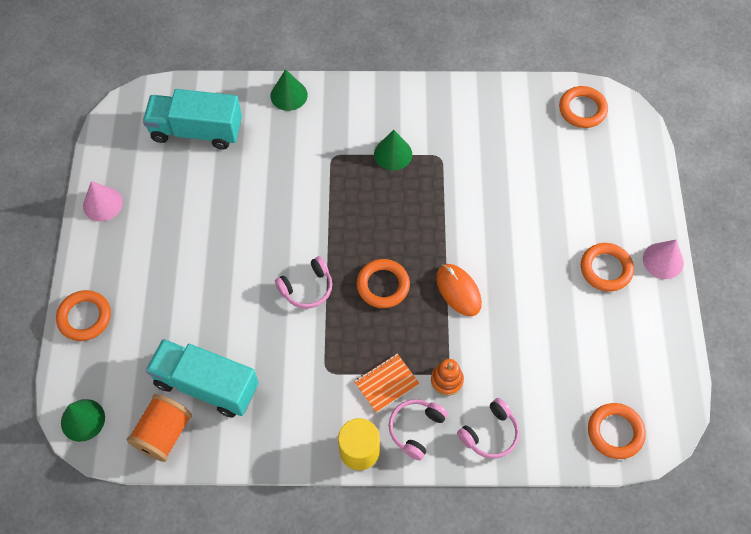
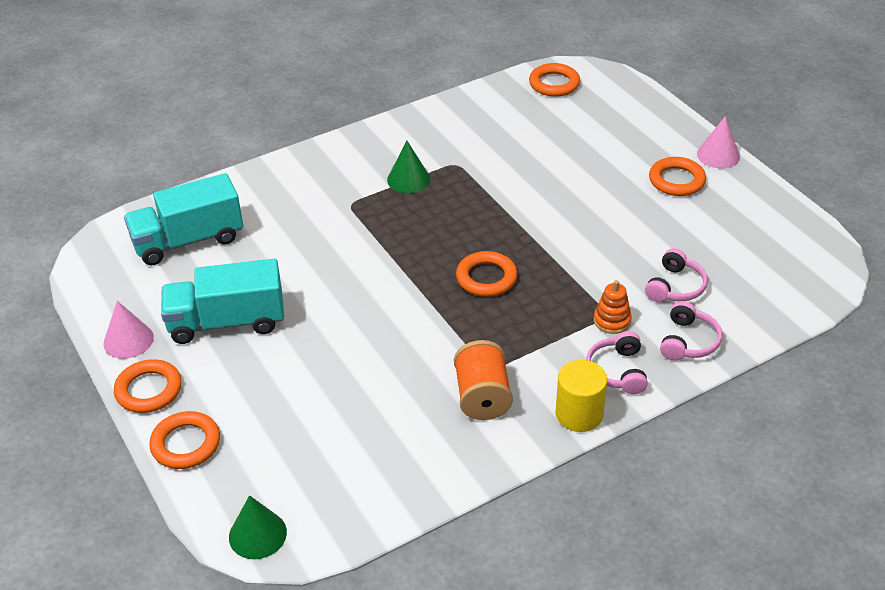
camera: 30 degrees left, 20 degrees down
(164, 434) = (362, 501): orange spool -> orange spool (482, 397)
(206, 385) = (374, 437): turquoise truck -> turquoise truck (227, 322)
(289, 95) = (265, 177): green cone -> none
(307, 288) = (412, 312): pink headphones -> pink headphones (675, 287)
(386, 383) = (557, 350): orange notebook -> none
(458, 291) = (561, 251): orange mouse -> none
(615, 432) = (794, 288): orange ring -> orange ring (149, 390)

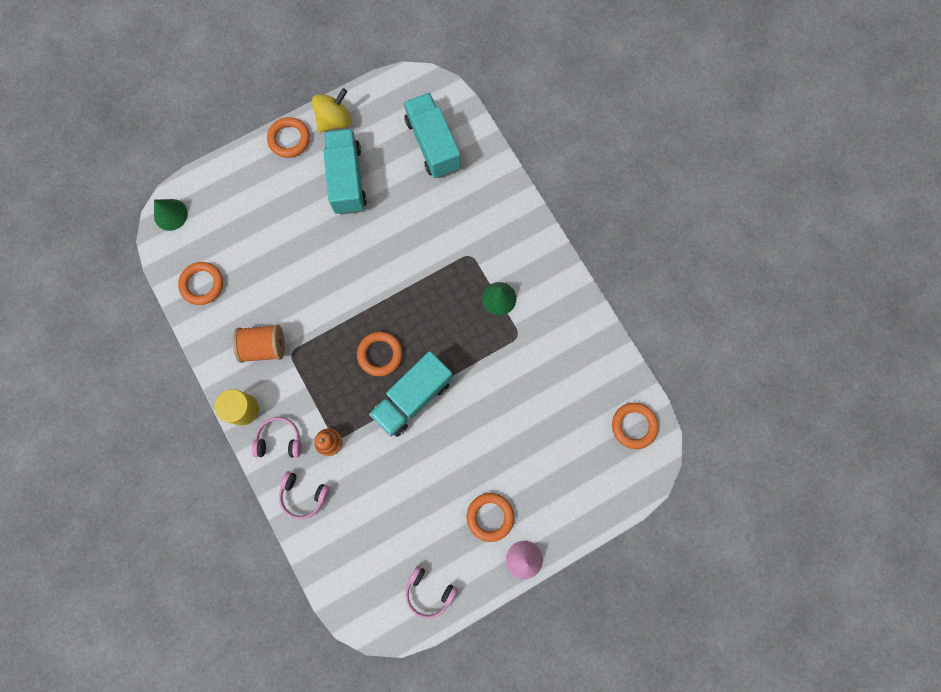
camera: 90 degrees right, 35 degrees up
(128, 340) = (334, 120): pink cone -> yellow spinning top
(186, 444) = (242, 167): orange ring -> orange ring (202, 284)
(541, 246) = (413, 397): none -> turquoise truck
(675, 287) = (361, 495): pink headphones -> pink headphones (429, 592)

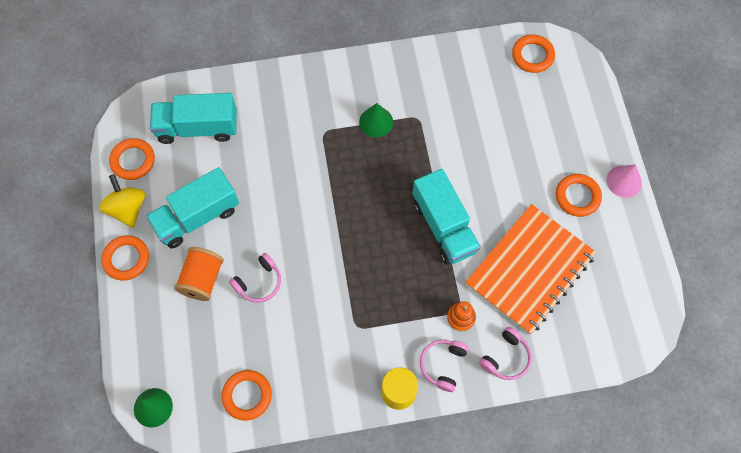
camera: 70 degrees left, 10 degrees down
(264, 347) = (340, 351): orange spool -> orange spool (202, 279)
(347, 179) = (197, 217): turquoise truck -> turquoise truck turned 45 degrees counterclockwise
(380, 354) = (390, 243): orange ring -> orange ring (133, 161)
(397, 491) = (529, 270): none -> orange notebook
(429, 592) = (631, 271): pink headphones -> pink headphones (259, 282)

